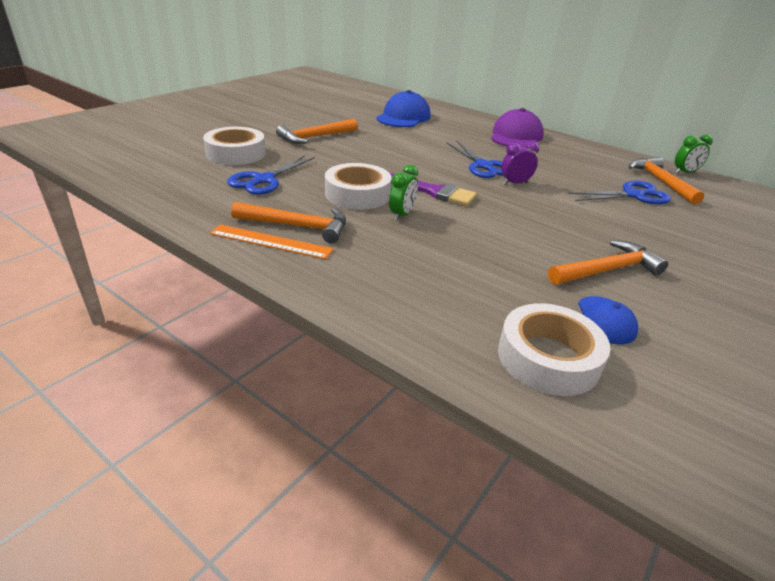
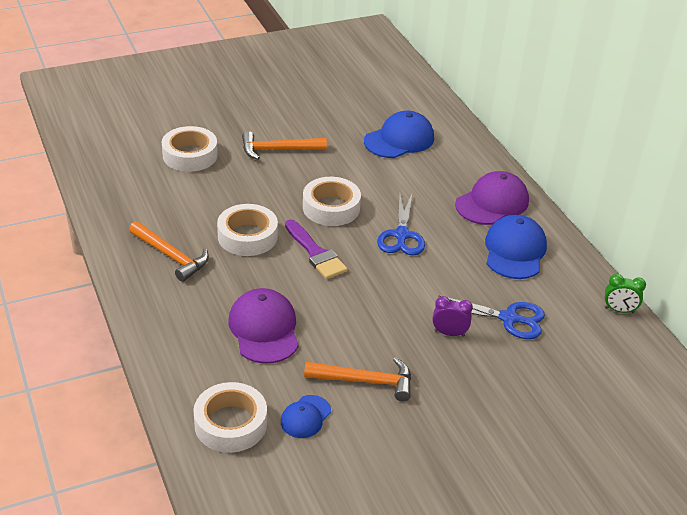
camera: 30 degrees right, 5 degrees up
(264, 180) = (187, 196): blue scissors -> none
(270, 241) = (140, 265): orange ruler -> none
(402, 215) = (261, 270): green clock -> none
(405, 161) = (331, 208): none -> white tape
(464, 258) = (264, 329): none -> purple cap
(515, 183) = (406, 267): purple clock -> purple clock (449, 333)
(571, 157) = (515, 251): none -> blue cap
(660, 181) = (568, 312): orange hammer -> none

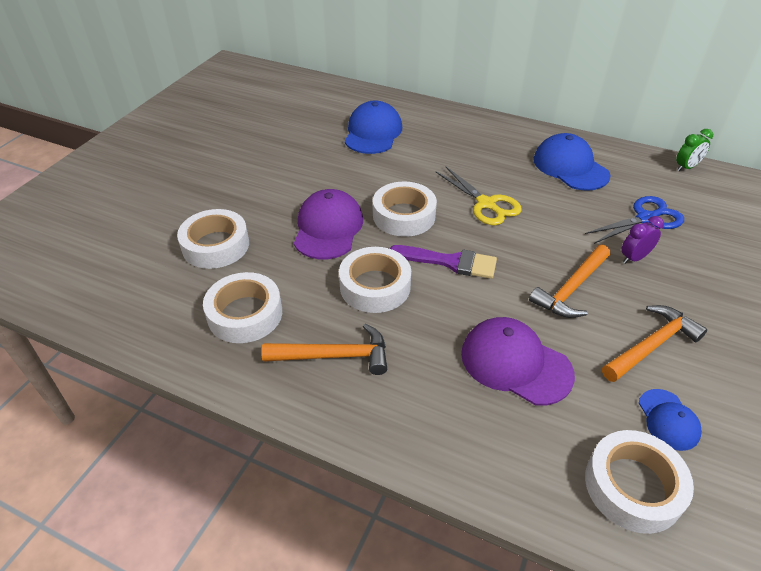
camera: 40 degrees left, 5 degrees up
(155, 204) = (245, 314): none -> white tape
(278, 150) = (290, 194): orange hammer -> orange hammer (571, 289)
(401, 235) = (486, 204): blue scissors -> yellow scissors
(492, 203) = (503, 142): purple cap -> purple cap (328, 228)

